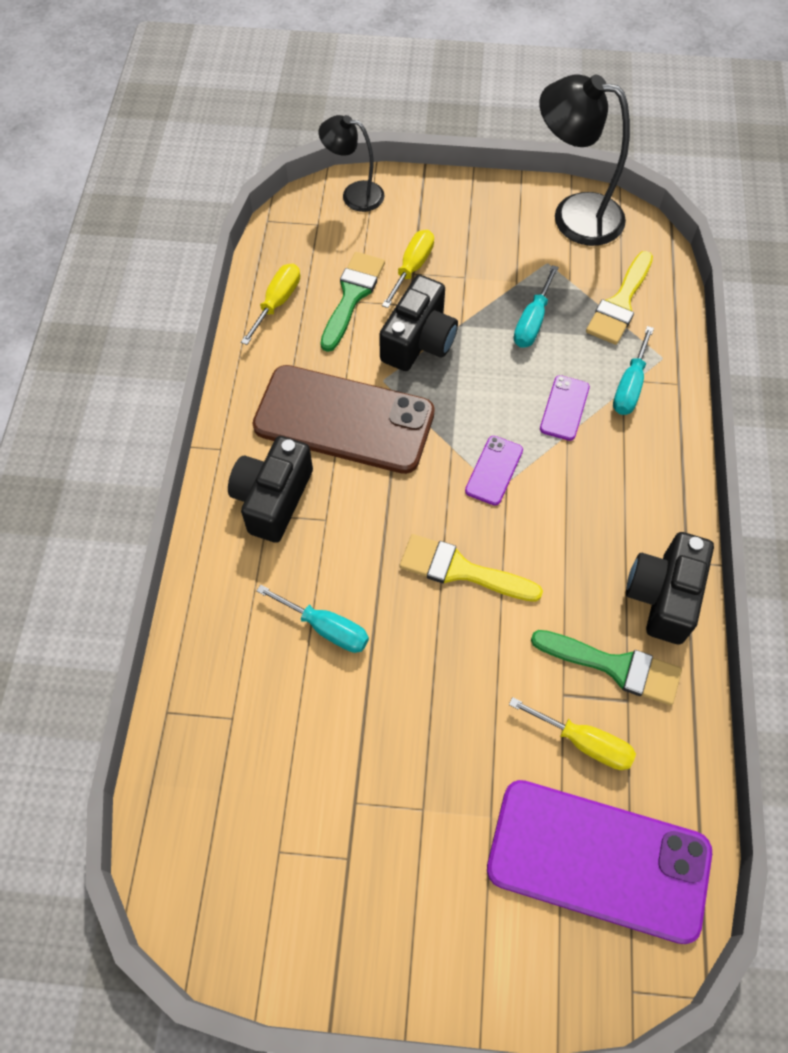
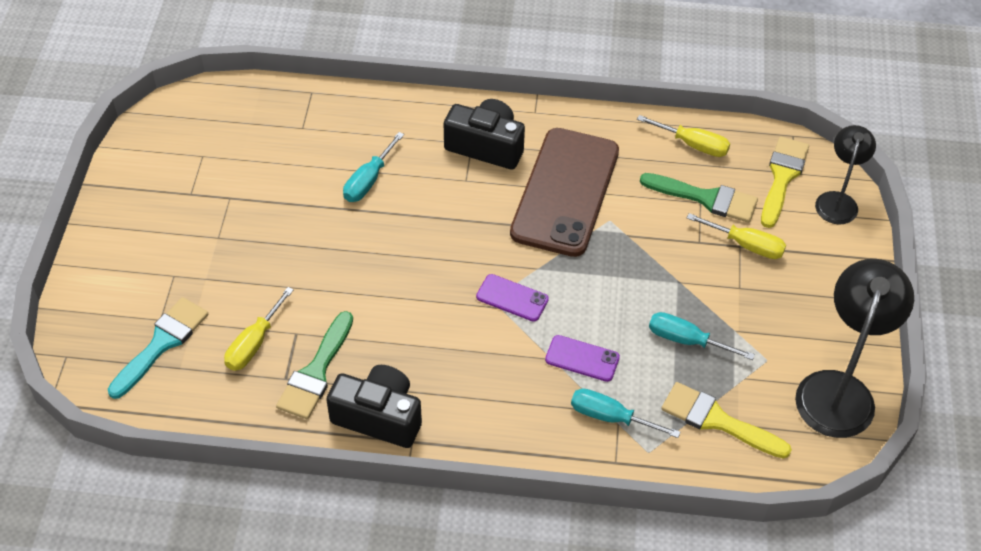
camera: 90 degrees right, 10 degrees down
(419, 341) = (656, 248): black camera -> none
(461, 570) = (413, 269): yellow brush -> yellow brush (782, 177)
(598, 860) = (161, 344): purple phone -> turquoise brush

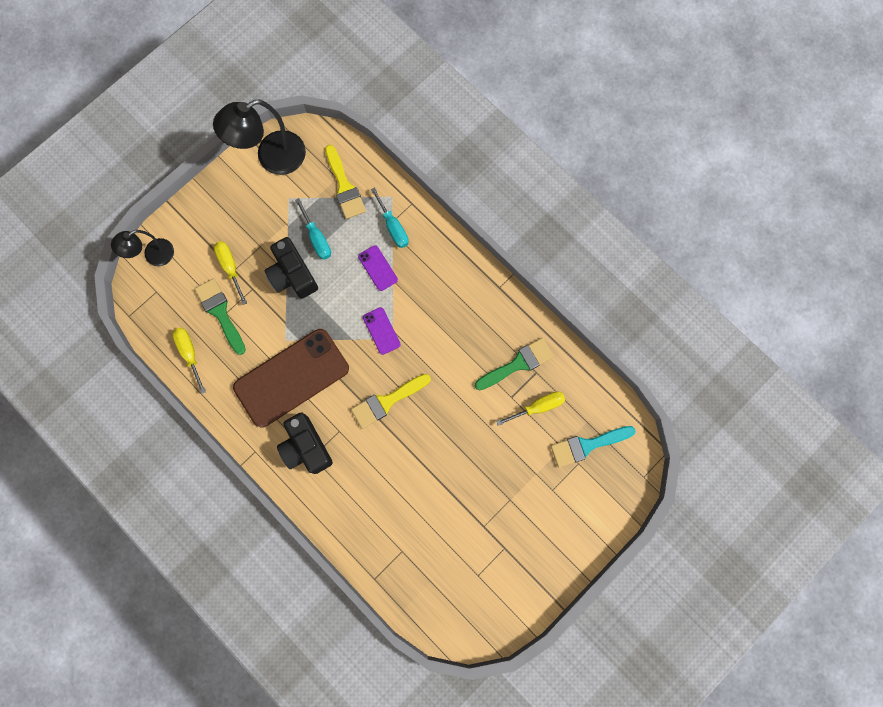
camera: 140 degrees left, 25 degrees up
(368, 180) = (394, 475): turquoise screwdriver -> none
(379, 417) = (505, 313): black camera -> black camera (292, 275)
(782, 177) = (165, 293): yellow brush -> yellow brush (387, 401)

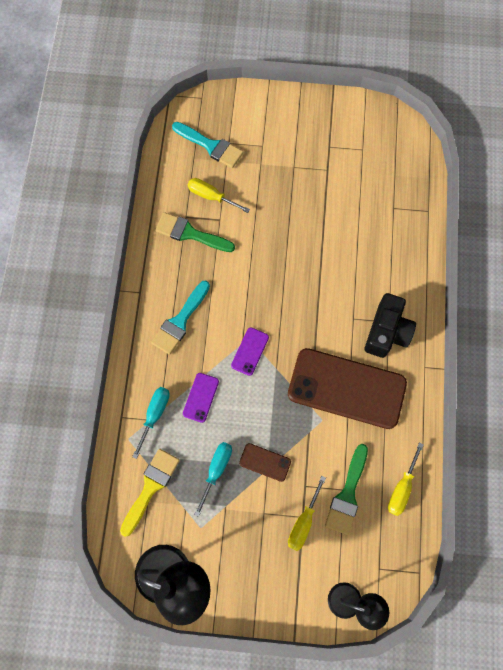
camera: 130 degrees left, 5 degrees down
(292, 275) = (265, 462): black camera -> brown phone
(387, 401) = (300, 302): yellow brush -> none
(449, 299) = (180, 321): none -> turquoise brush

